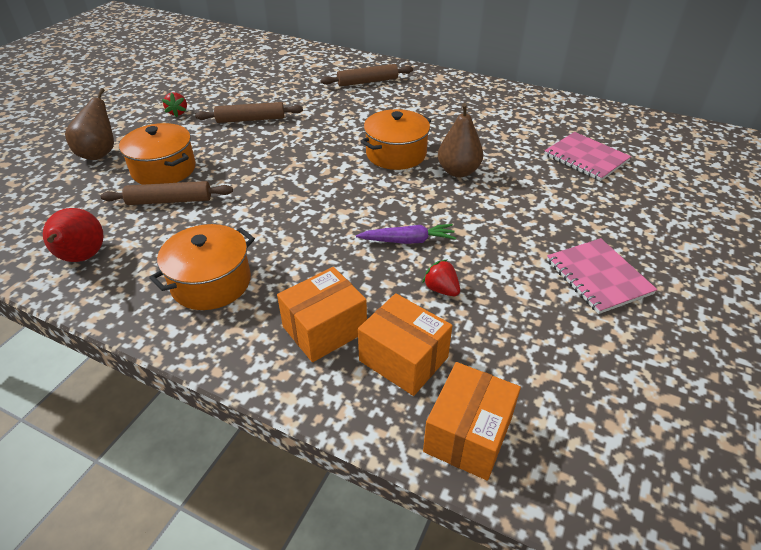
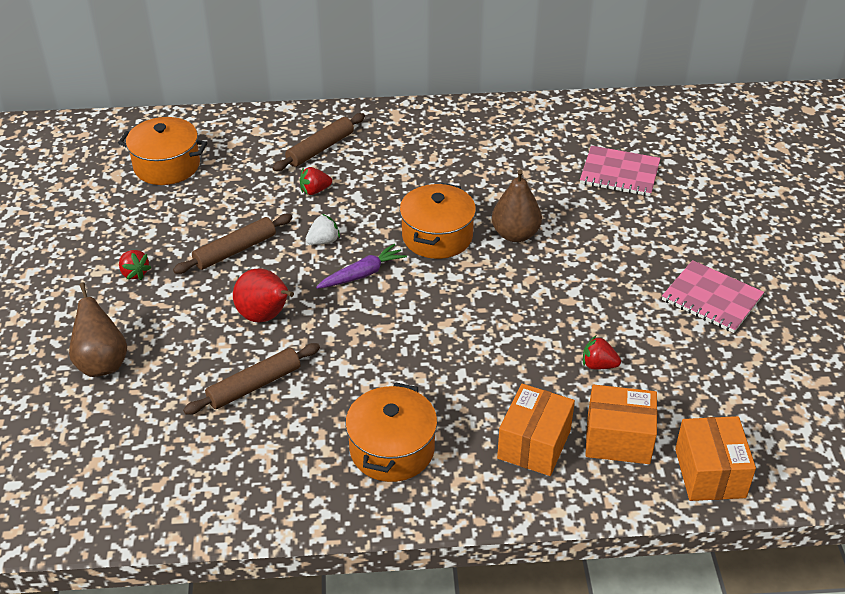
camera: 30 degrees left, 0 degrees up
(82, 258) = (234, 484): red pear -> red pear (265, 316)
(164, 169) = (204, 352): orange pot -> orange pot (167, 166)
(313, 132) = (323, 241): none -> white strawberry
(338, 103) = (315, 191): none -> red strawberry
(408, 240) = (531, 330): purple carrot -> purple carrot (362, 274)

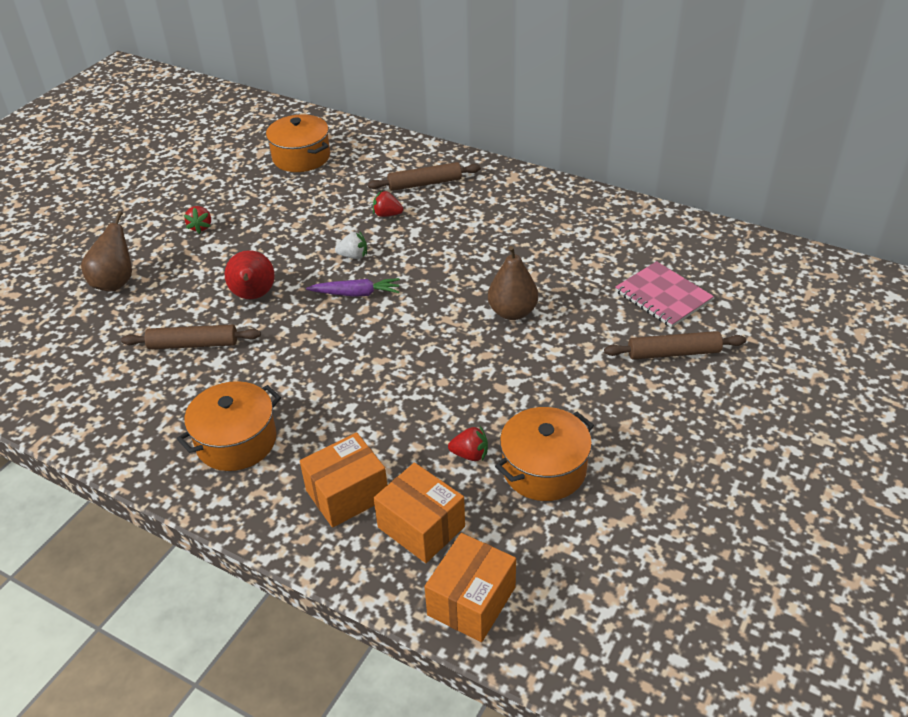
camera: 35 degrees right, 0 degrees up
(235, 250) = (283, 237): brown rolling pin -> brown rolling pin (673, 352)
(437, 236) = (445, 287): orange pot -> orange pot (544, 469)
(598, 365) = (470, 454): red strawberry -> red strawberry turned 135 degrees clockwise
(711, 299) = (637, 444): pink notebook -> none

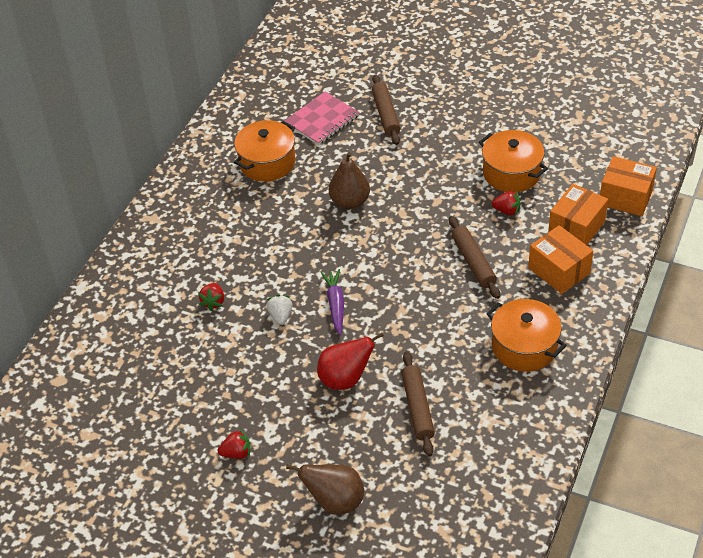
camera: 95 degrees left, 5 degrees up
(301, 157) = (103, 394): orange pot -> orange pot (267, 162)
(425, 183) = (160, 281): brown rolling pin -> brown rolling pin (473, 262)
(470, 454) = (507, 211): red strawberry -> red strawberry turned 105 degrees clockwise

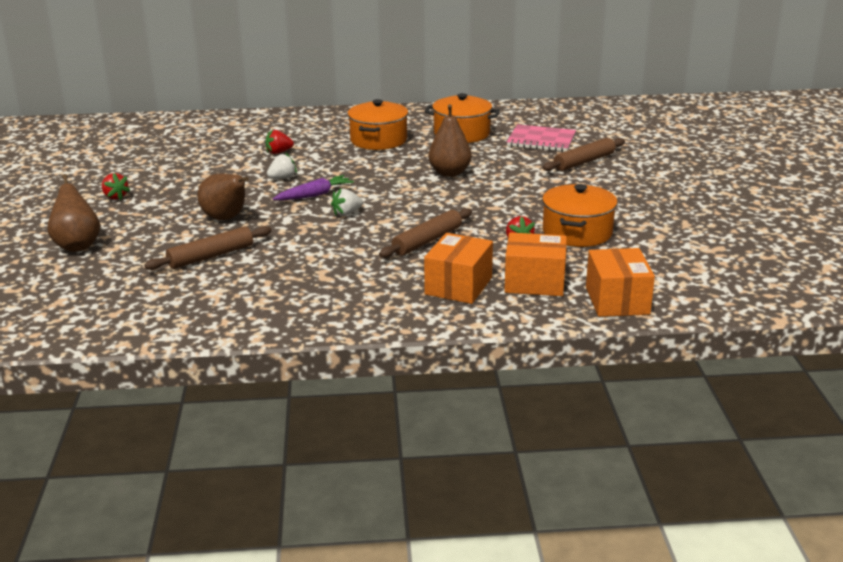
camera: 60 degrees right, 20 degrees down
(345, 379) = (226, 218): red pear -> brown pear
(389, 294) = (347, 213): none -> white strawberry
(524, 347) = (330, 290): orange pot -> orange pot (378, 140)

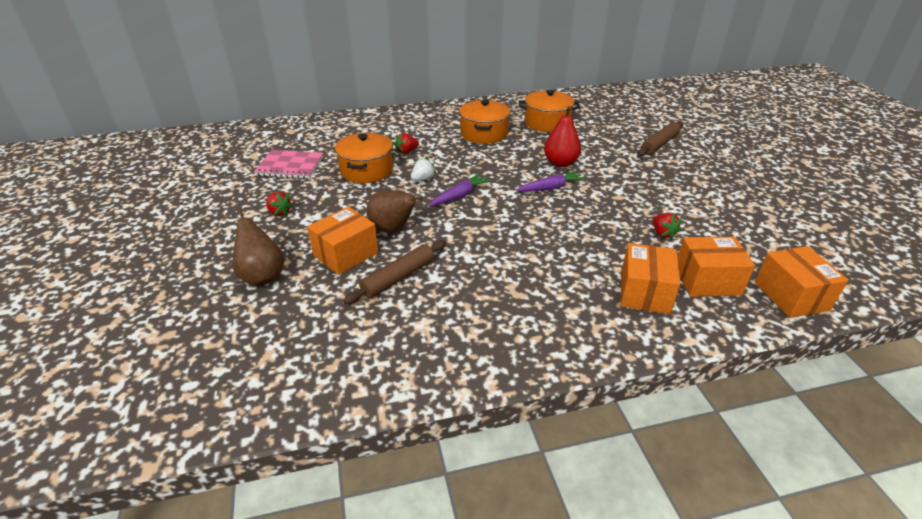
camera: 10 degrees left, 10 degrees up
(167, 234) = (346, 254): none -> orange box
(347, 213) = (498, 214): white strawberry -> none
(422, 194) = (551, 188): none -> purple carrot
(427, 241) = (585, 240): brown rolling pin -> none
(449, 173) = (560, 163): brown pear -> red pear
(541, 140) = (613, 125): pink notebook -> pink notebook (290, 166)
(577, 232) = (704, 219): orange pot -> orange pot (366, 170)

